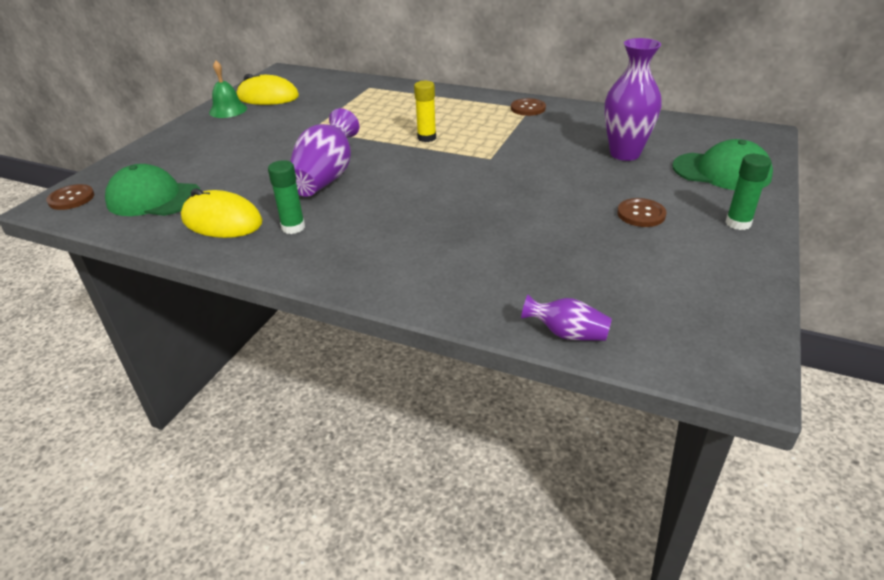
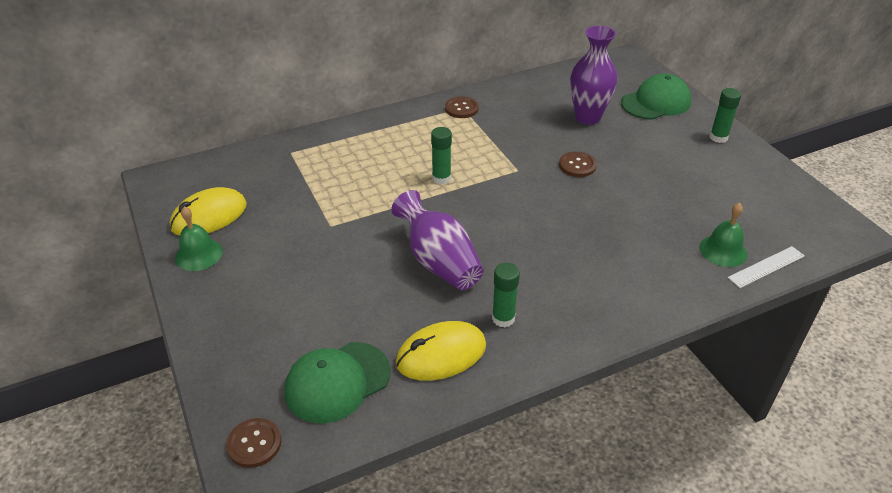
camera: 50 degrees left, 5 degrees up
(426, 138) = (441, 178): yellow glue stick -> green glue stick
(550, 296) = (723, 250): none -> green bell
(567, 333) = (766, 267): purple vase -> white ruler
(641, 214) = (670, 161): brown button -> brown button (577, 165)

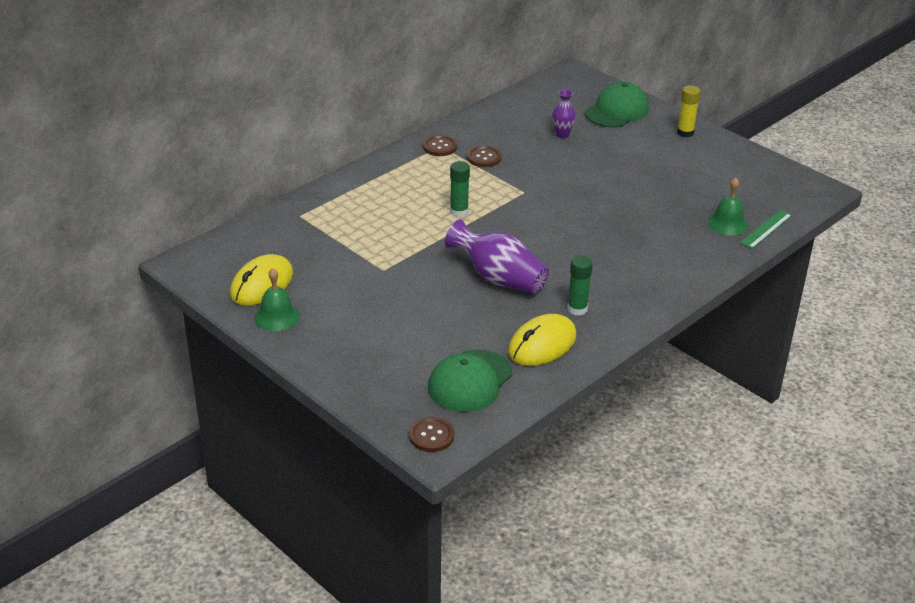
camera: 20 degrees left, 5 degrees down
(577, 165) = (574, 178): brown button -> brown button (484, 158)
(588, 117) = (562, 135): purple vase -> purple vase, size x0.53
(718, 137) = (685, 133): green glue stick -> yellow glue stick
(766, 267) = (766, 229): white ruler -> green ruler

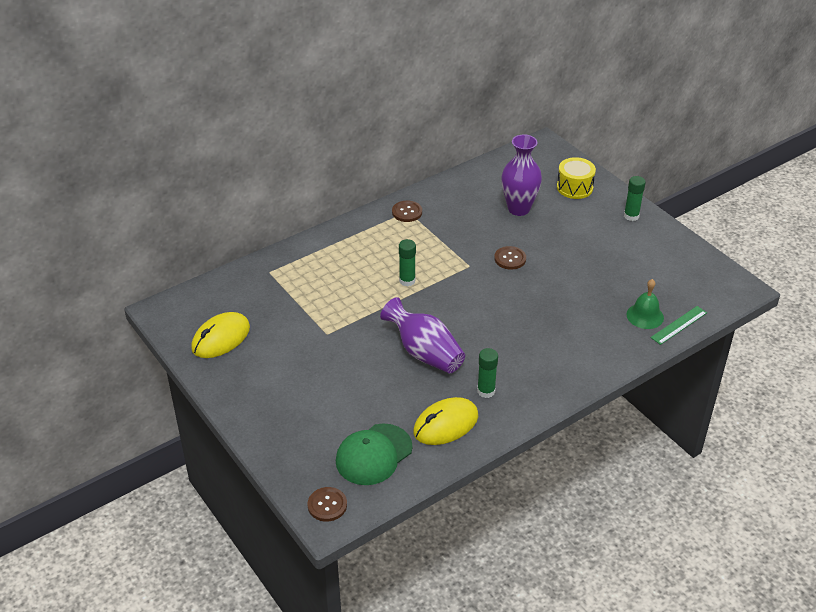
camera: 10 degrees right, 5 degrees up
(277, 316) = (226, 371): green bell -> none
(484, 158) = (443, 227): brown button -> brown button (510, 259)
(562, 135) = (518, 209): purple vase -> purple vase, size x1.90
(617, 111) = (574, 187): green cap -> yellow drum
(685, 133) = (631, 216): yellow glue stick -> green glue stick

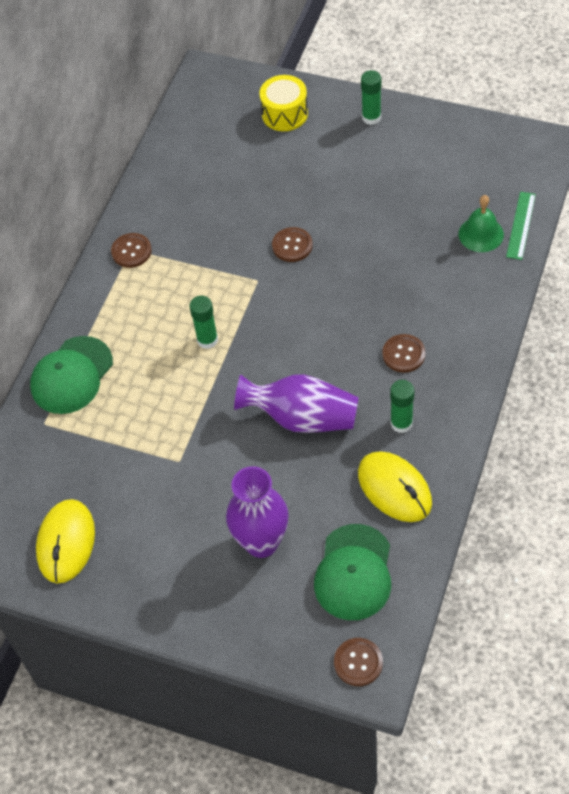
camera: 30 degrees left, 15 degrees up
(309, 256) = (72, 375): none -> green cap
(445, 424) = (394, 488): yellow mouse -> yellow mouse turned 60 degrees counterclockwise
(518, 209) = (249, 176): purple vase -> purple vase (261, 542)
(525, 354) = (403, 354): none -> brown button

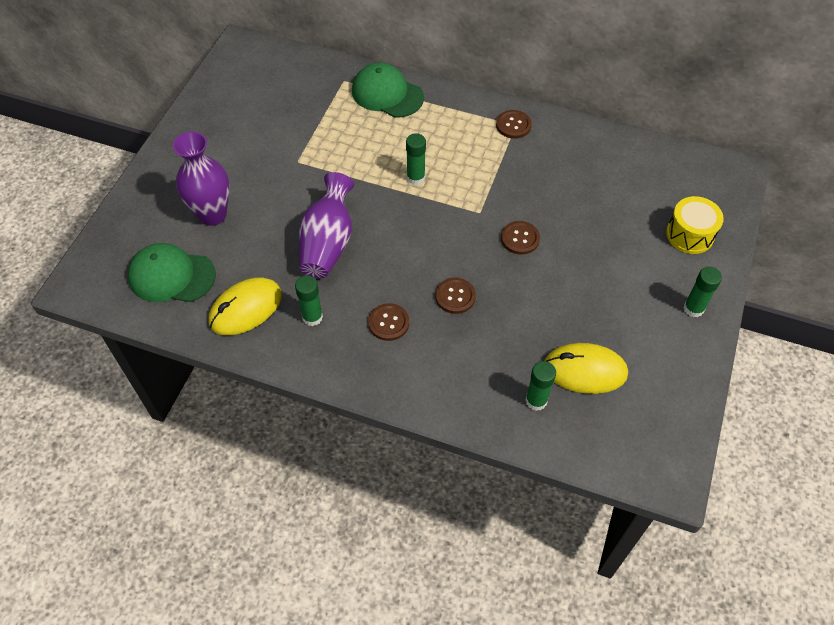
camera: 85 degrees right, 0 degrees up
(66, 542) = (237, 98): yellow mouse -> yellow mouse (585, 370)
(358, 662) = (92, 276): brown button -> brown button (455, 296)
(481, 234) = (536, 400): green bell -> green glue stick
(521, 225) = (549, 441): green ruler -> none

